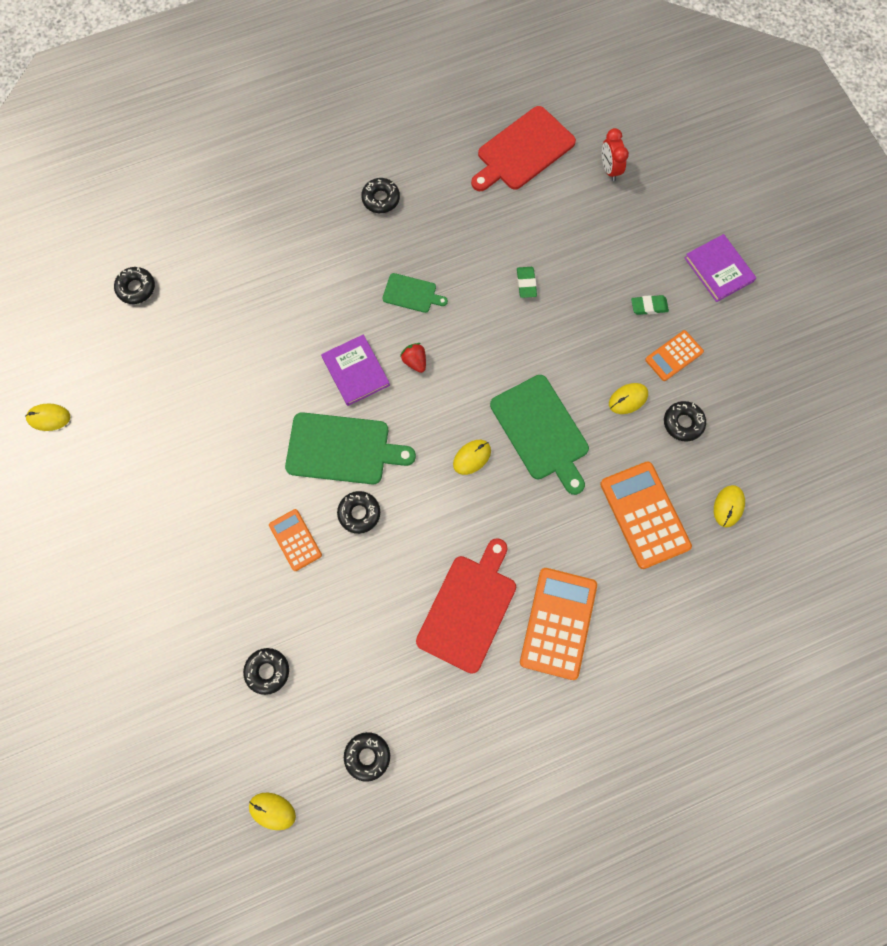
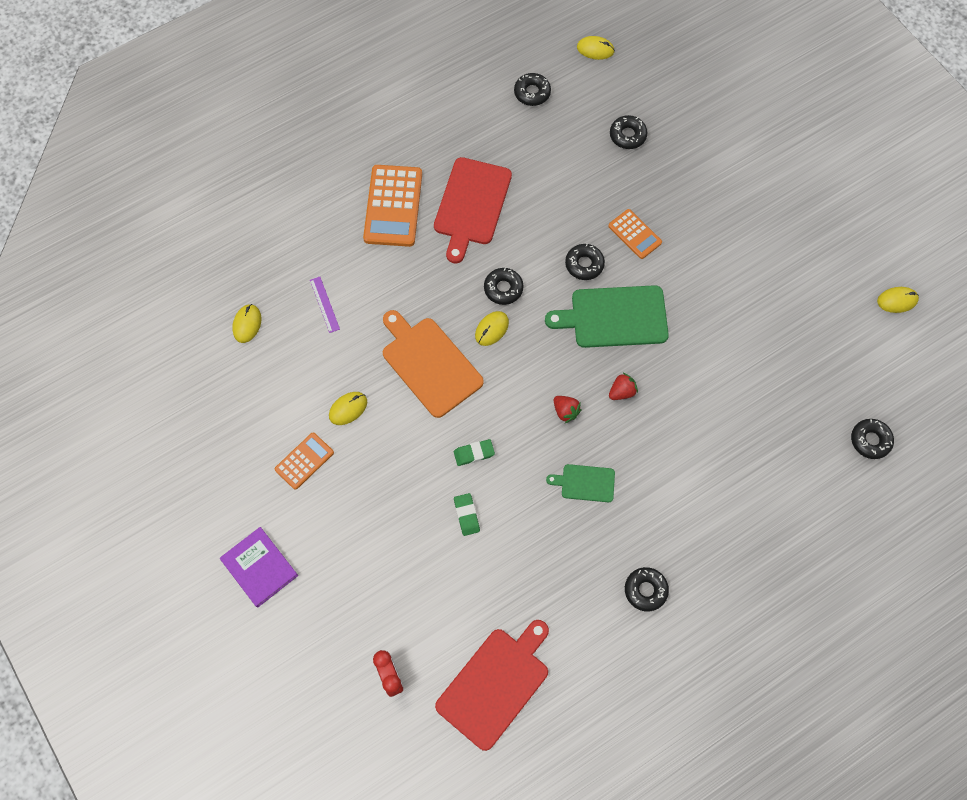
camera: 170 degrees right, 5 degrees down
(355, 371) = (622, 392): purple book -> red strawberry
(541, 431) = (429, 364): green cutting board -> orange cutting board
(644, 515) = (324, 304): orange calculator -> purple ruler
(649, 306) = (333, 511): green eraser -> green eraser (474, 453)
(683, 423) = (292, 394): black donut -> black donut (503, 288)

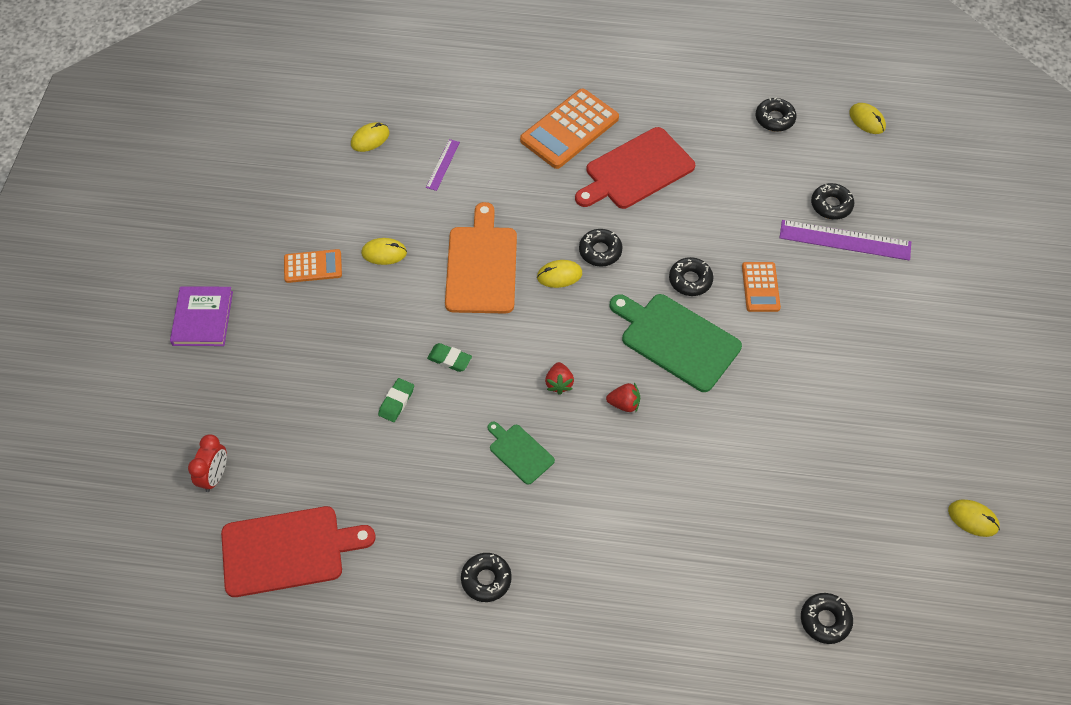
camera: 40 degrees right, 10 degrees down
(659, 156) = (845, 240): none -> purple ruler

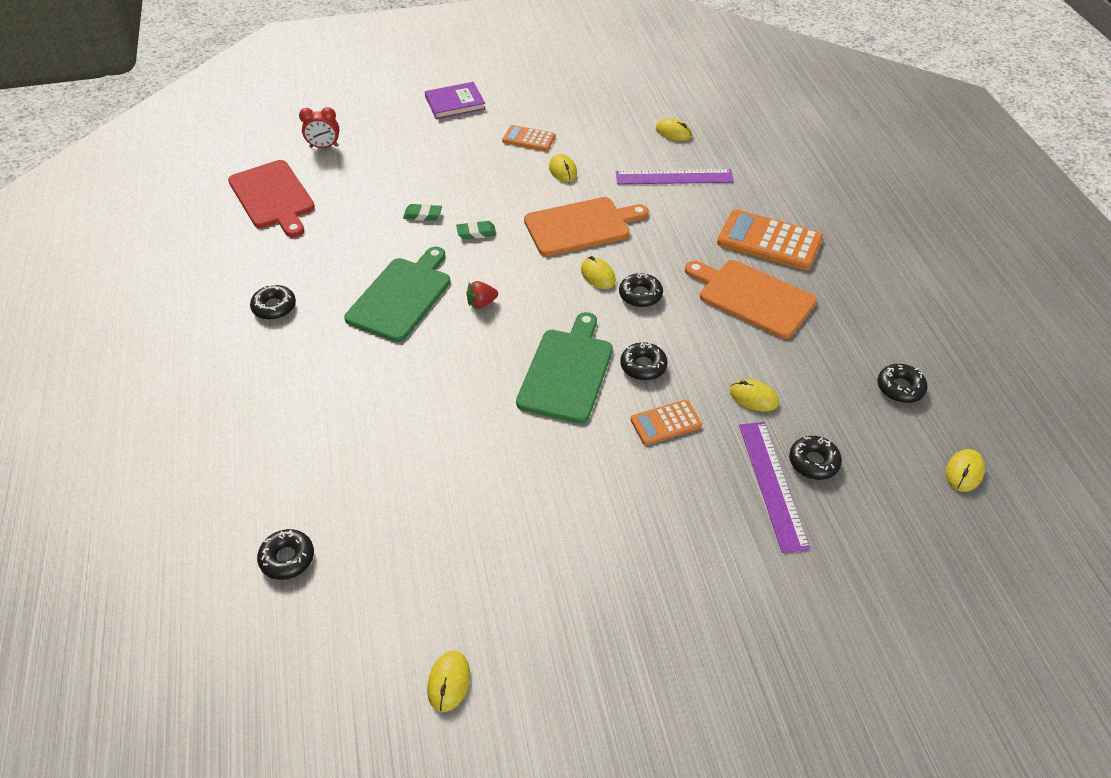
camera: 70 degrees right, 10 degrees down
(313, 266) = (529, 139): orange calculator -> orange calculator turned 135 degrees clockwise
(443, 164) = (674, 177): purple ruler -> purple ruler, size x1.90
(449, 359) = (476, 232): green eraser -> green eraser turned 75 degrees clockwise
(519, 452) = (401, 296): green cutting board -> green cutting board, size x1.89
(624, 404) = (478, 351): red strawberry -> none
(636, 170) = (752, 297): red cutting board -> orange cutting board
(752, 216) = (753, 397): none -> yellow mouse

